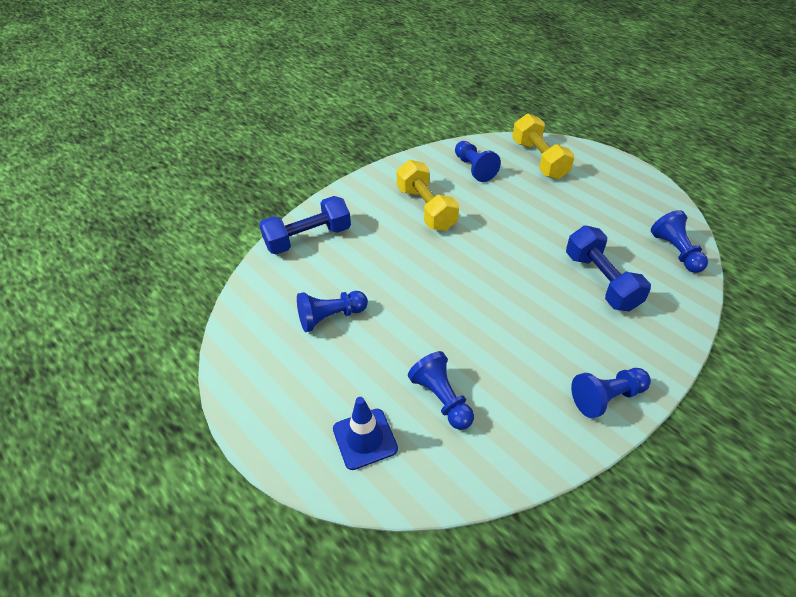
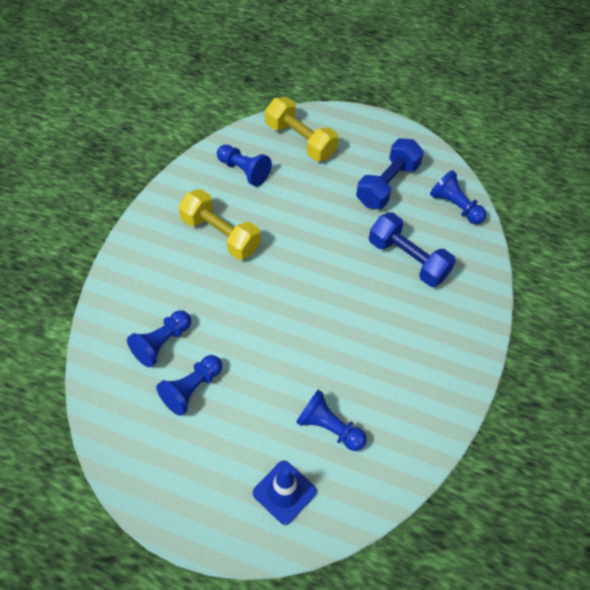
camera: 30 degrees left, 10 degrees up
(308, 238) = (121, 311): blue dumbbell -> blue dumbbell (387, 184)
(607, 397) = (455, 370): blue pawn -> blue pawn (162, 343)

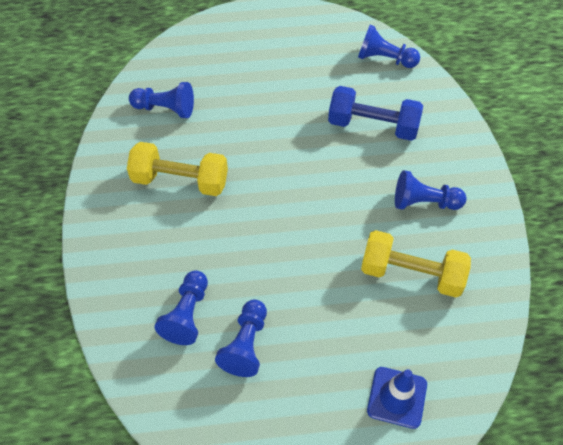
camera: 25 degrees left, 0 degrees up
(300, 140) = (203, 56): yellow dumbbell -> yellow dumbbell (411, 273)
(329, 427) = (399, 315): blue pawn -> blue pawn (424, 202)
(387, 184) = (311, 64): blue dumbbell -> none

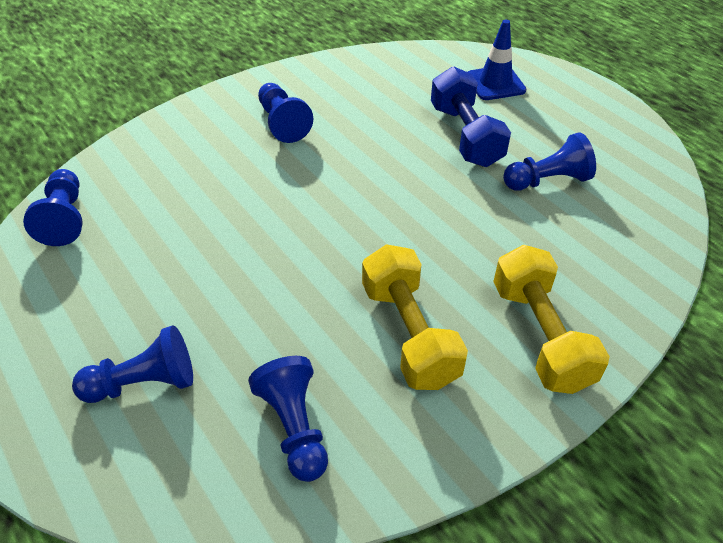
camera: 120 degrees left, 10 degrees down
(187, 314) = (565, 236): blue pawn -> blue pawn (144, 383)
(373, 125) = (195, 191): blue dumbbell -> blue dumbbell (465, 135)
(411, 273) = (373, 108): yellow dumbbell -> yellow dumbbell (540, 335)

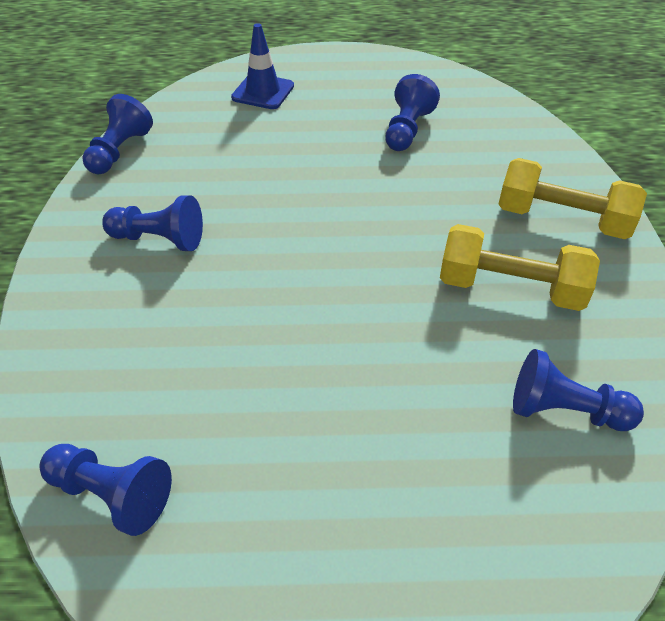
camera: 55 degrees left, 0 degrees up
(144, 383) = (438, 510): blue pawn -> blue pawn (119, 151)
(465, 135) = (309, 141): blue dumbbell -> none

